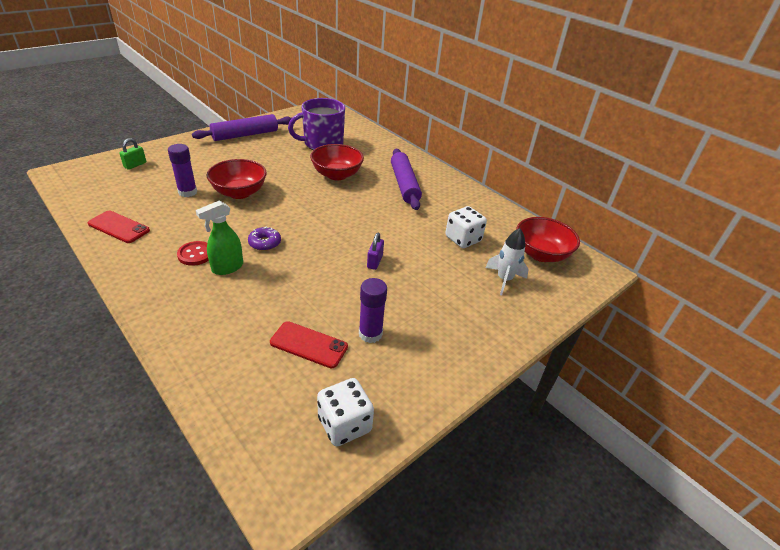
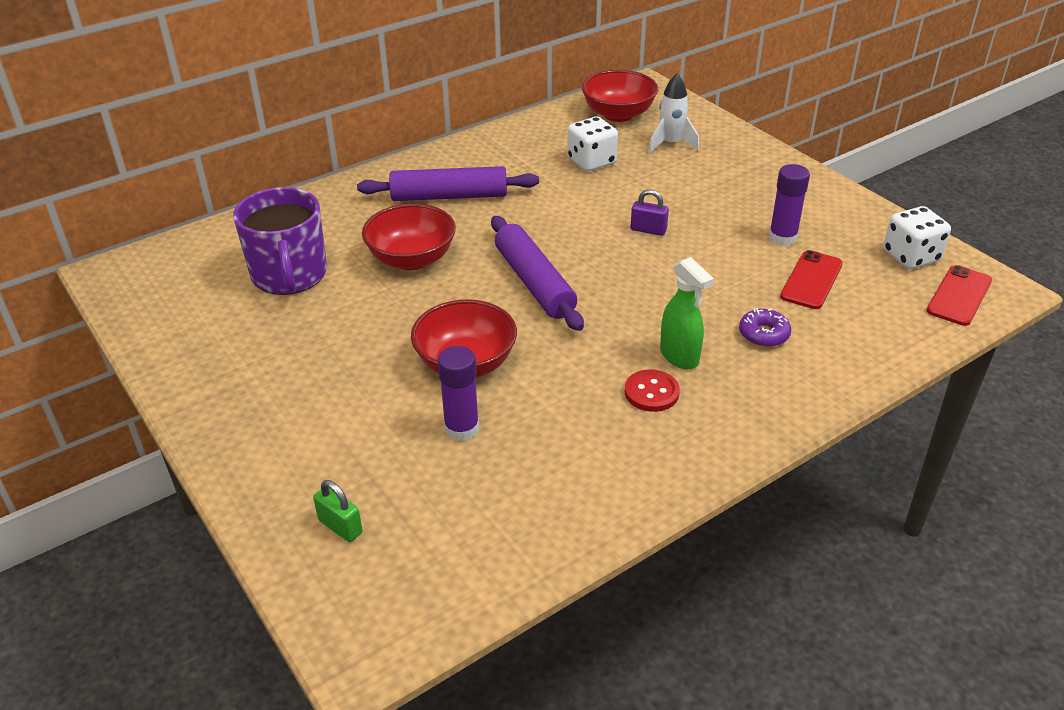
camera: 80 degrees left, 0 degrees up
(119, 227) = (581, 498): red phone -> red phone (959, 296)
(245, 135) = (224, 376): purple rolling pin -> purple rolling pin (534, 282)
(265, 243) = (615, 325): purple donut -> purple donut (763, 334)

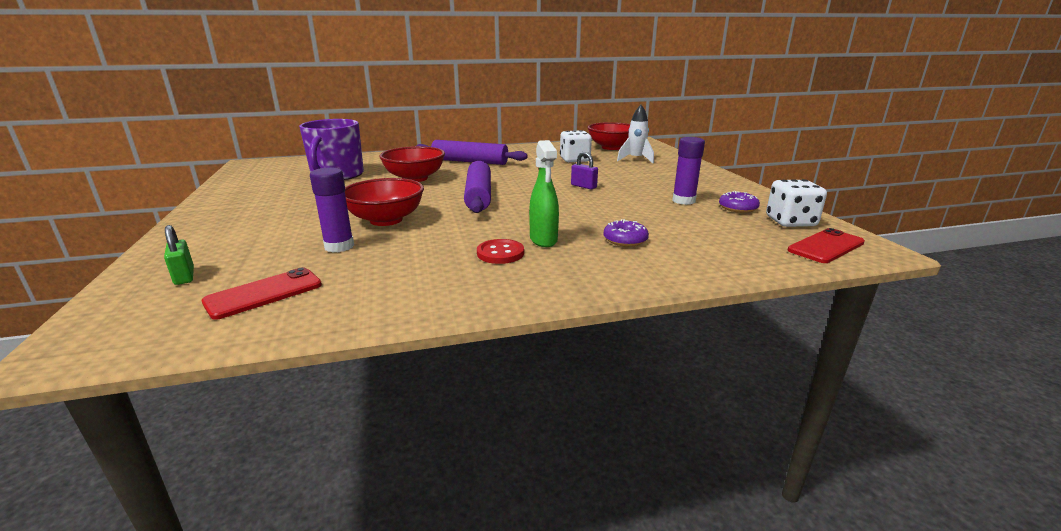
camera: 20 degrees right, 15 degrees down
(811, 280) = (690, 221): red phone -> red phone (264, 293)
(847, 240) = (737, 208): none -> purple donut

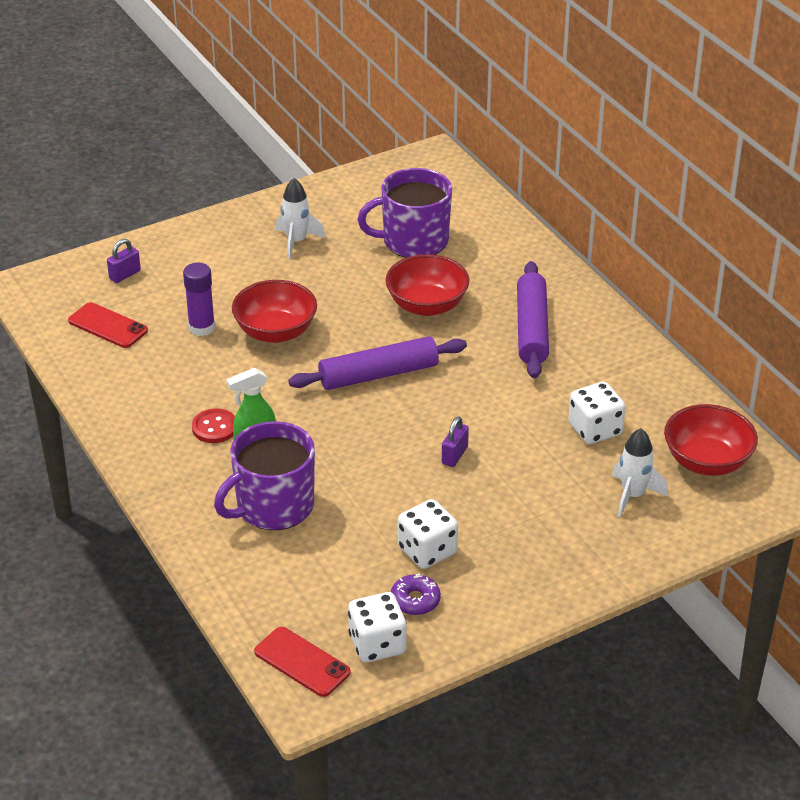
camera: 75 degrees right, 15 degrees up
(184, 276) = (125, 275): green padlock -> purple padlock
(274, 203) = (296, 242): none -> white rocket
(625, 240) = (273, 506): purple donut -> purple mug
(683, 201) = (427, 551): purple glue stick -> white dice

